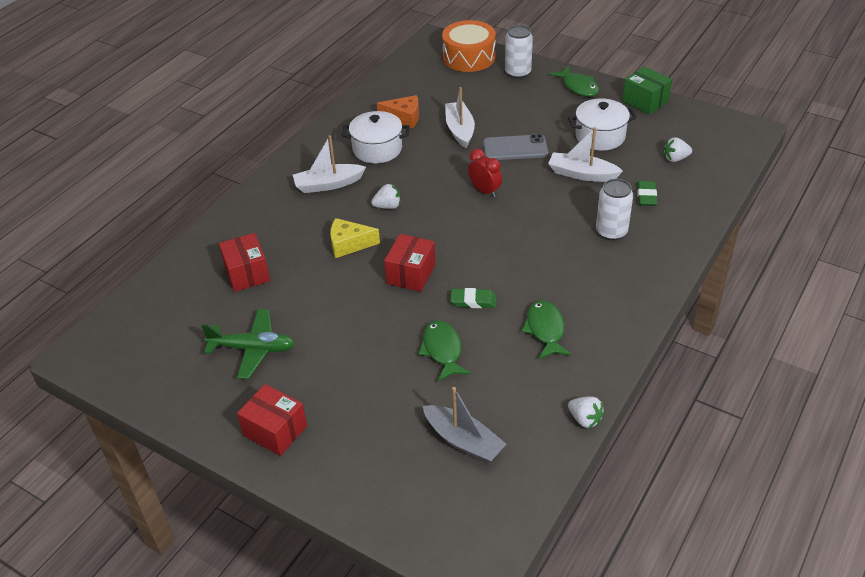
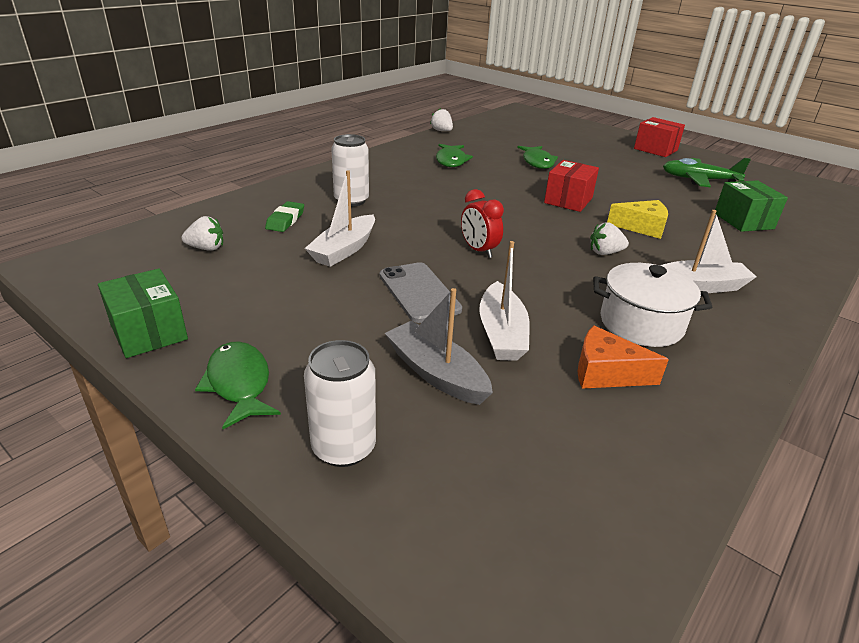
camera: 175 degrees left, 10 degrees down
(247, 273) = (743, 221): red box -> green box
(463, 441) = (524, 134): grey boat -> grey boat (436, 373)
(469, 57) = (450, 531): orange drum -> none
(473, 301) = (508, 179): green eraser -> none
(515, 148) = (419, 292): grey phone -> grey phone turned 60 degrees clockwise
(582, 174) = (344, 250): white boat -> white boat turned 90 degrees clockwise
(600, 136) = (280, 289): white pot -> none

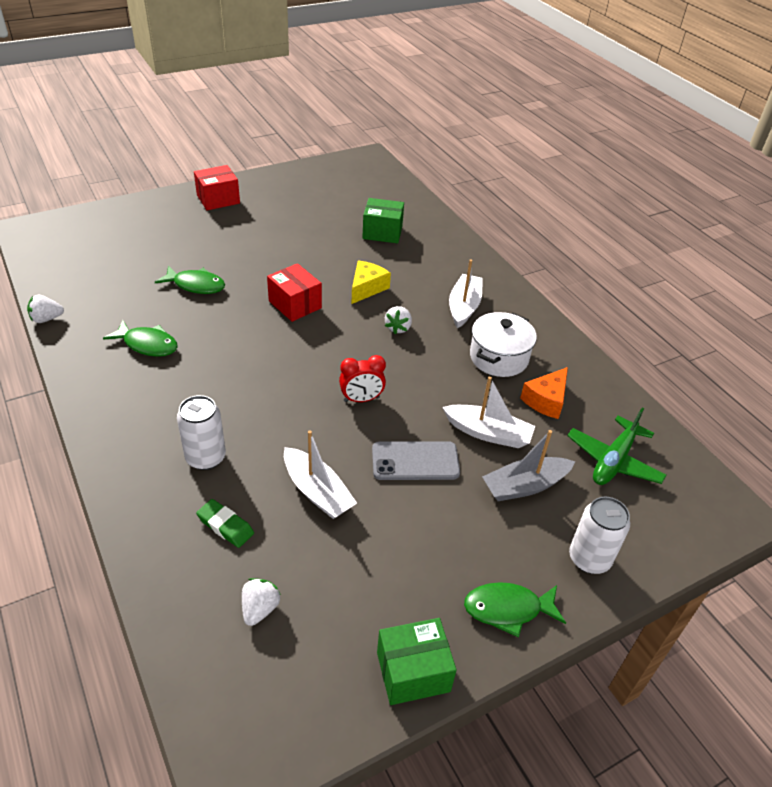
camera: 70 degrees left, 10 degrees up
(699, 180) = (299, 212): green plane -> green plane (613, 460)

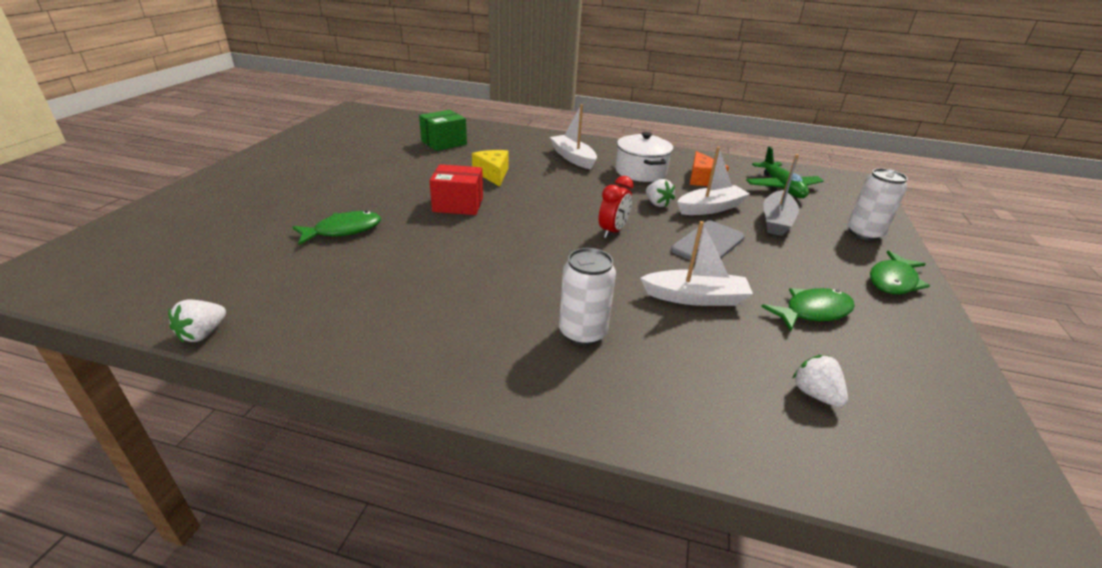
camera: 45 degrees left, 10 degrees down
(147, 344) = (373, 291): green fish -> green fish (813, 312)
(218, 199) = (256, 171): red box -> none
(225, 526) = (688, 364): green eraser -> none
(398, 328) = (556, 185): white strawberry -> white strawberry (657, 204)
(413, 671) = (937, 348): green box -> none

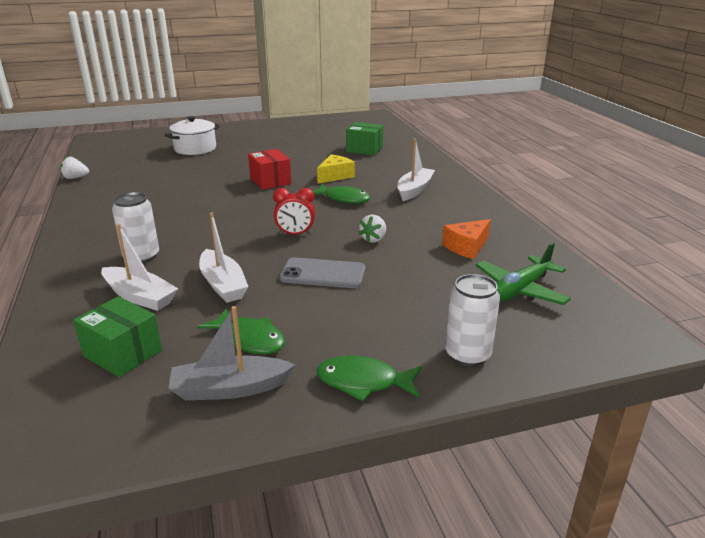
camera: 60 degrees right, 5 degrees down
(343, 230) = (198, 168): green fish -> green fish (344, 199)
(641, 172) = (432, 219): white pot -> white pot (195, 149)
(710, 208) = (401, 262): white boat -> white boat (140, 297)
(776, 221) = (421, 298): grey boat -> grey boat (229, 389)
(815, 394) = (123, 353): white strawberry -> green box

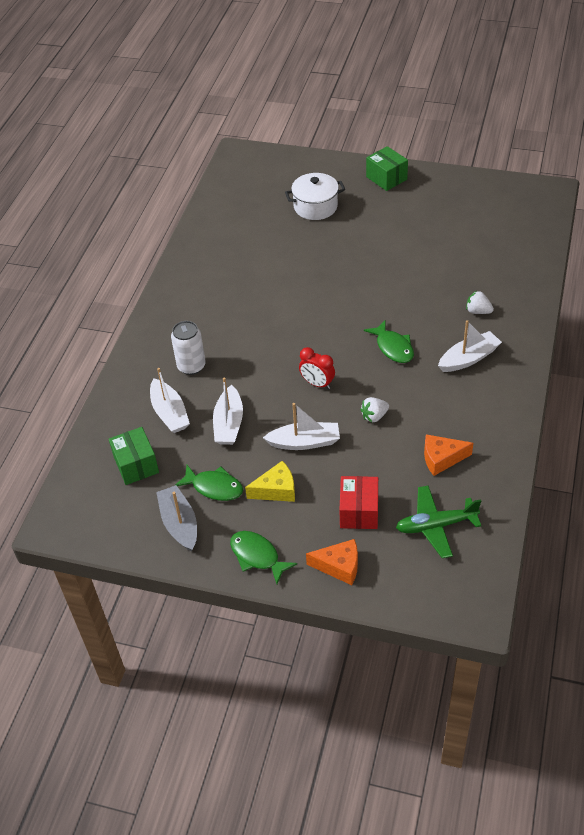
camera: 35 degrees right, 20 degrees up
(75, 178) = (191, 227): white strawberry -> white strawberry (478, 311)
(229, 389) = (179, 523): grey boat -> grey boat turned 45 degrees clockwise
(249, 339) = (214, 487): green fish -> green fish turned 45 degrees counterclockwise
(270, 181) = (348, 293): red box -> red box (359, 511)
(323, 274) = (304, 442): grey phone -> white boat
(335, 176) = (413, 306): yellow cheese -> yellow cheese (276, 490)
(364, 149) = (479, 266): green box -> green box (386, 178)
(467, 355) = (339, 566): white can -> orange cheese

